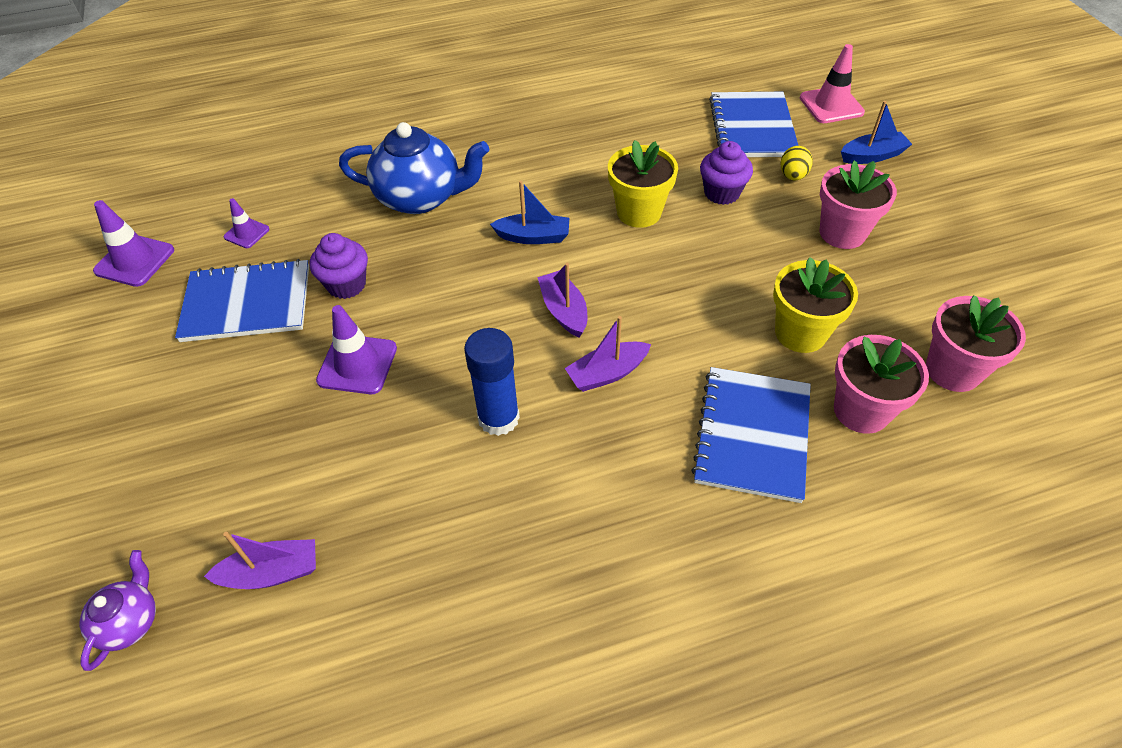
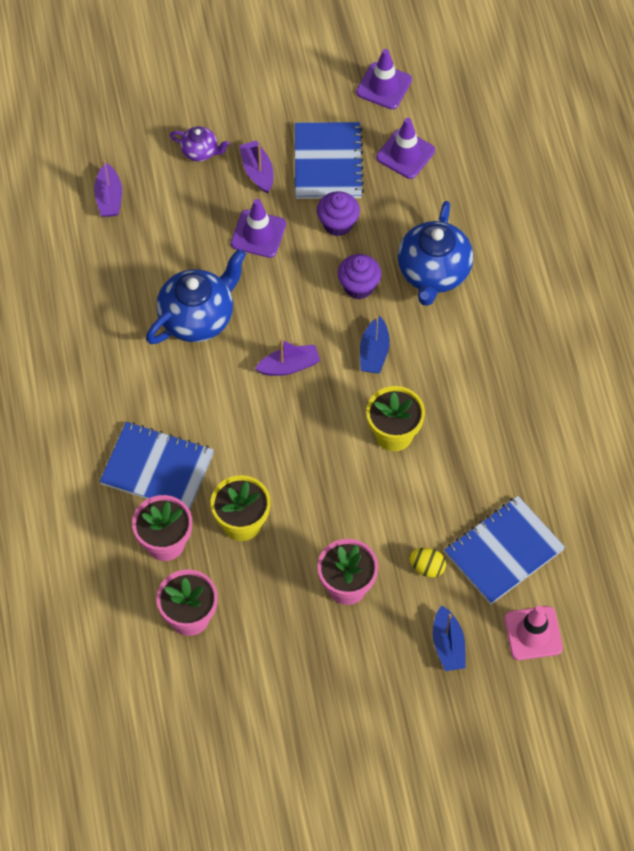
camera: 95 degrees right, 10 degrees up
(130, 622) = (93, 134): purple teapot -> purple teapot (200, 151)
(247, 233) = (405, 154): purple traffic cone -> purple traffic cone, size x1.69
(498, 418) = (197, 317): blue glue stick -> blue teapot
(607, 373) = (225, 387): purple boat -> purple boat (257, 171)
(721, 193) = (410, 503): purple cupcake -> purple cupcake (359, 286)
(752, 127) = (504, 551): blue notebook -> blue notebook turned 45 degrees counterclockwise

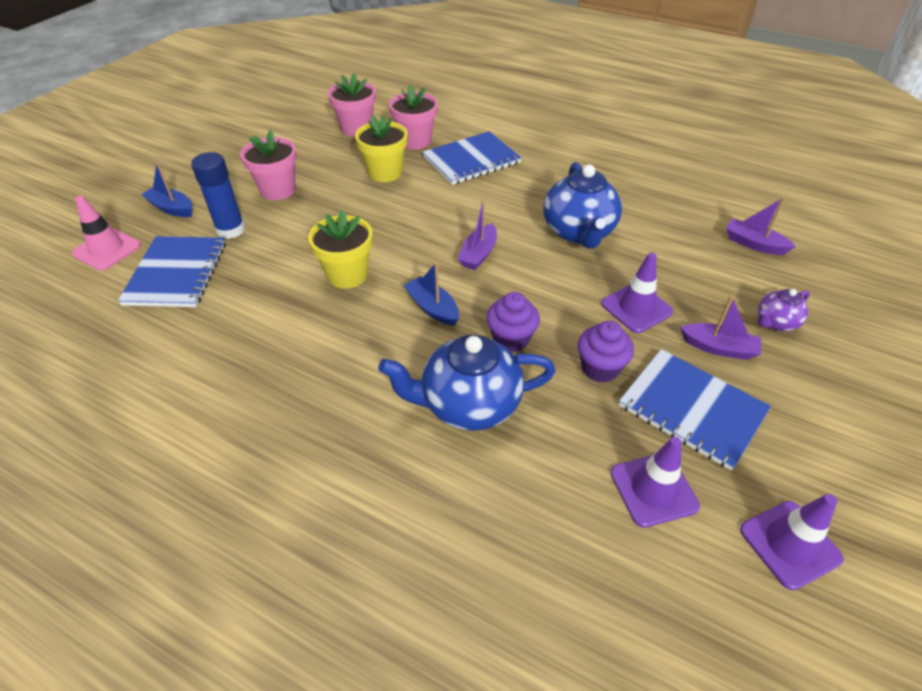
camera: 130 degrees right, 15 degrees down
(427, 567) = (230, 230): yellow egg -> blue glue stick
(433, 273) = (469, 404): blue teapot -> blue teapot turned 60 degrees counterclockwise

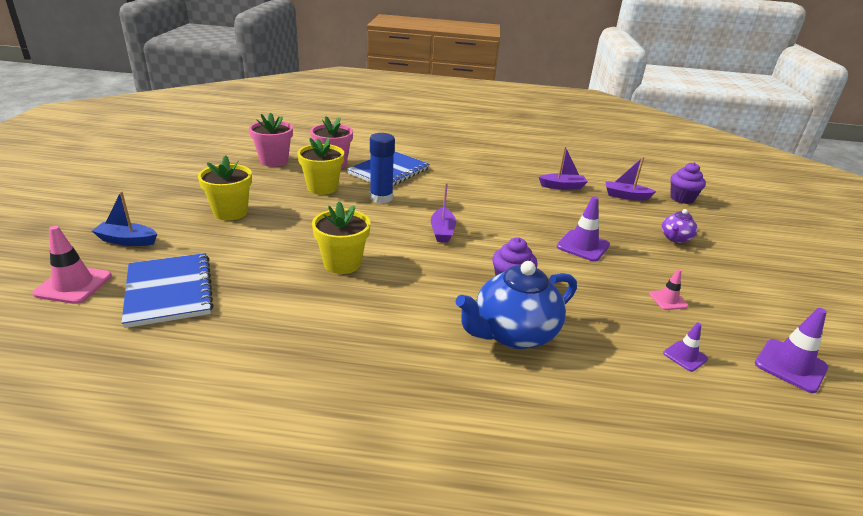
camera: 25 degrees left, 15 degrees down
(230, 230) = (203, 248): blue glue stick -> blue glue stick (381, 198)
(278, 190) = (230, 212): pink flower pot -> yellow flower pot
(432, 308) = (433, 273): blue boat -> none
(578, 232) = (506, 206): blue teapot -> none
(600, 368) = (589, 288): purple cupcake -> purple cupcake (681, 198)
(653, 489) = (685, 356): purple traffic cone -> purple traffic cone, size x0.59
(692, 409) = (668, 300): blue notebook -> pink traffic cone
(718, 348) = (654, 260): purple boat -> purple boat (562, 186)

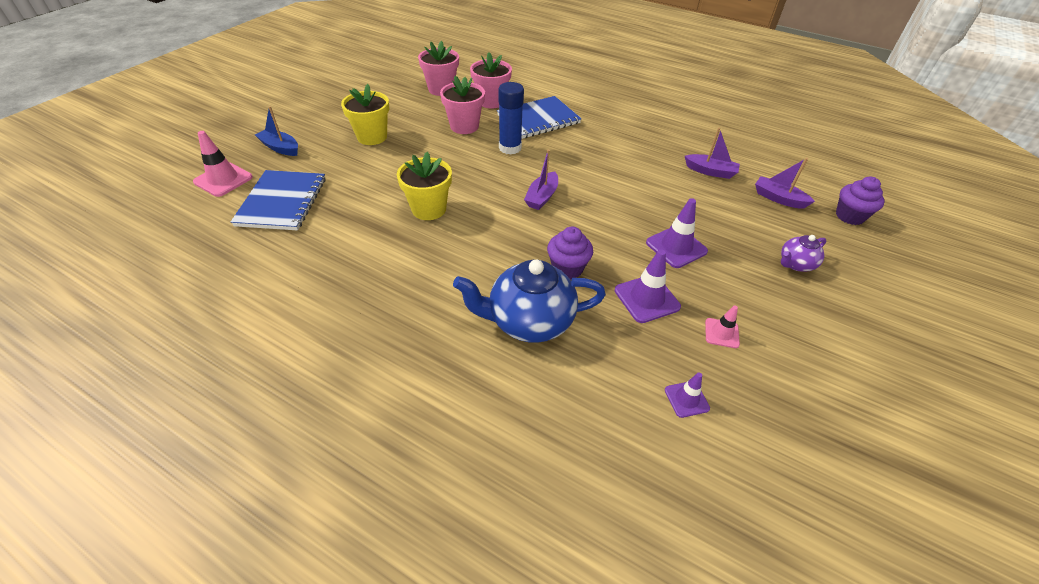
camera: 25 degrees right, 15 degrees up
(322, 188) = (464, 126): yellow flower pot -> pink flower pot
(790, 365) = (803, 450): purple traffic cone -> purple traffic cone (646, 298)

